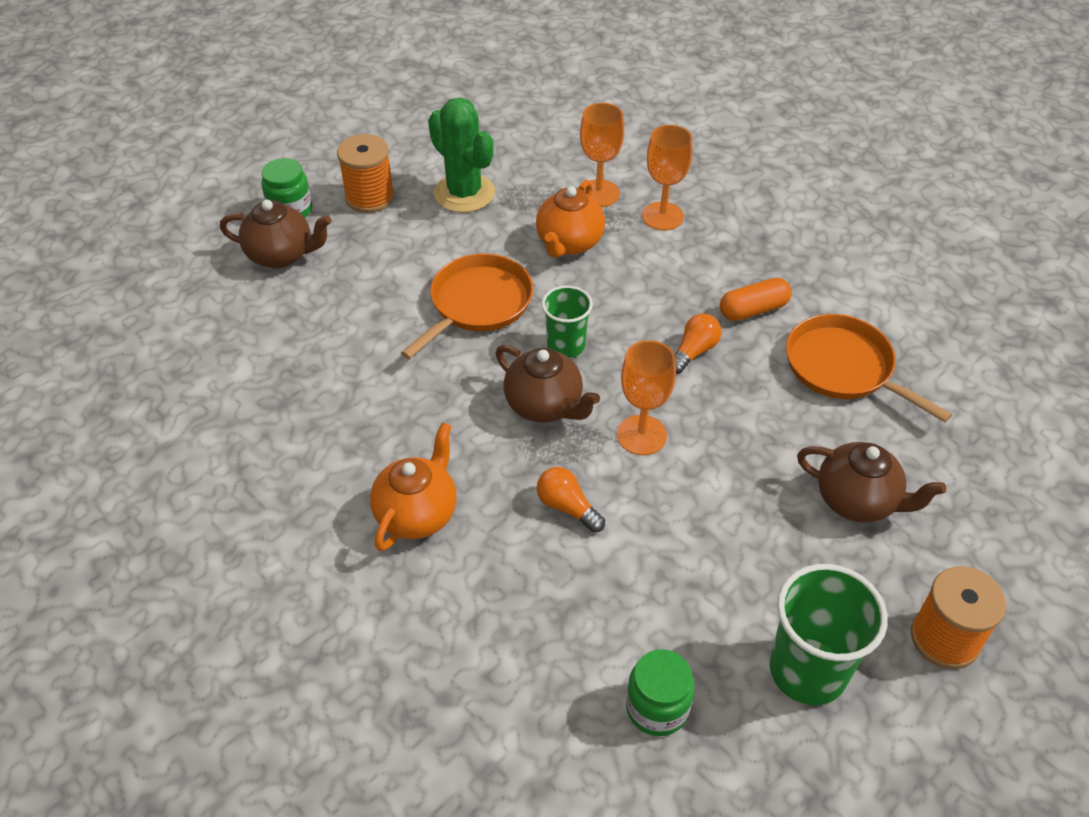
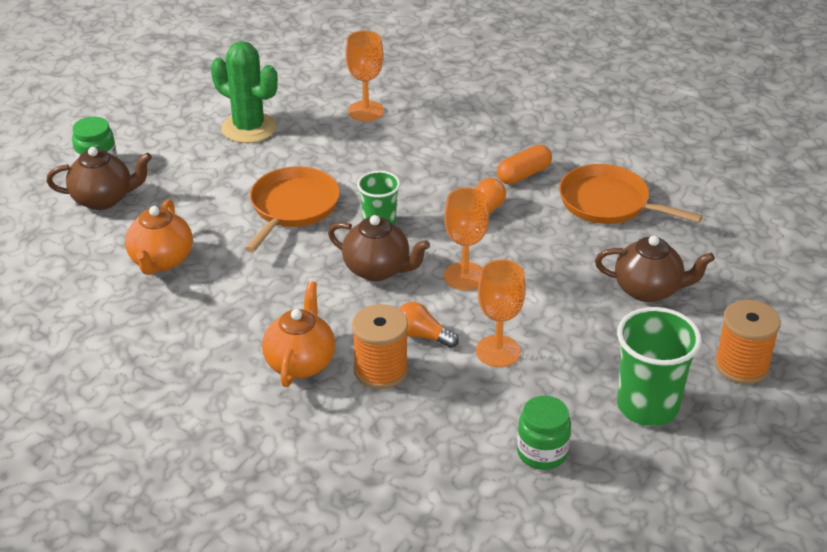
camera: 15 degrees left, 10 degrees down
(370, 197) = (165, 144): orange spool -> orange spool (380, 370)
(569, 243) = (354, 151): orange teapot -> orange teapot (161, 261)
(662, 216) = (426, 119): orange goblet -> orange goblet (498, 351)

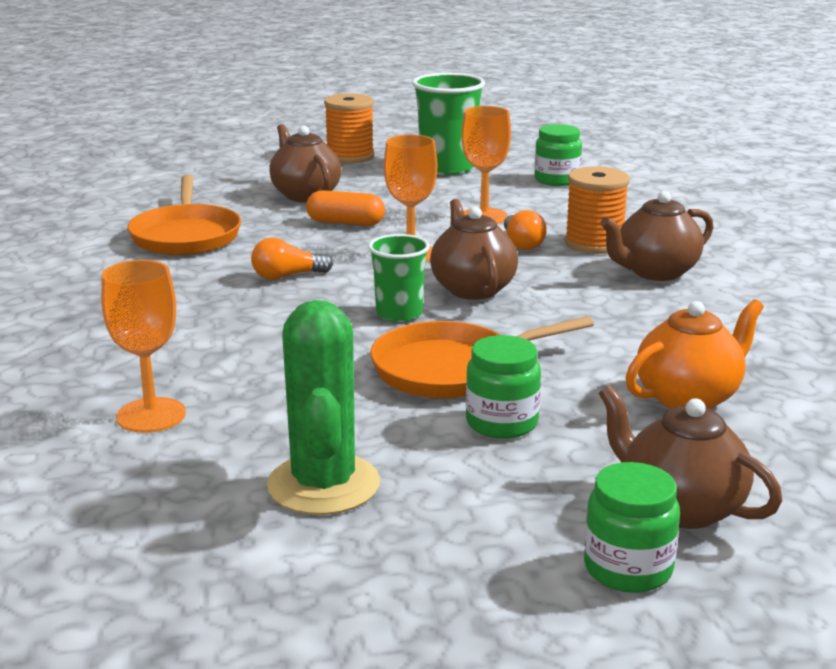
camera: 130 degrees left, 15 degrees down
(225, 193) = (501, 423): none -> green jar
(300, 362) = (655, 272): orange teapot -> brown teapot
(523, 174) = (185, 281): orange capsule -> orange capsule (345, 223)

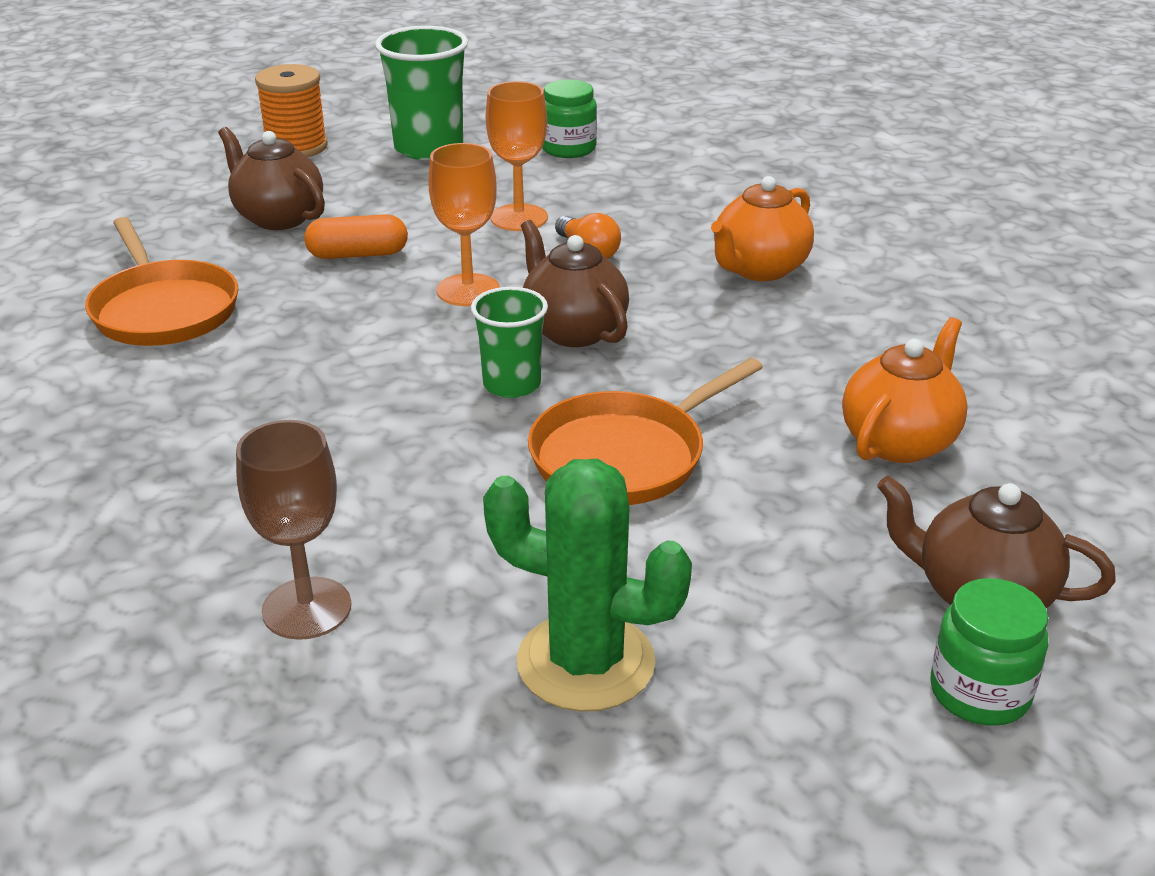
camera: 20 degrees left, 10 degrees up
(151, 415) = (306, 608): orange goblet -> brown goblet
(287, 276) = (338, 352): orange light bulb -> none
(323, 485) = (585, 662): green cactus -> green cactus turned 45 degrees counterclockwise
(501, 423) = (728, 522): green jar -> none
(594, 243) = (668, 238): orange spool -> none
(655, 272) = (759, 269): brown teapot -> orange teapot

